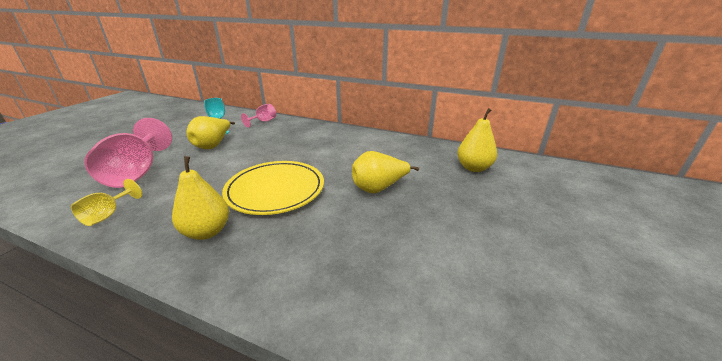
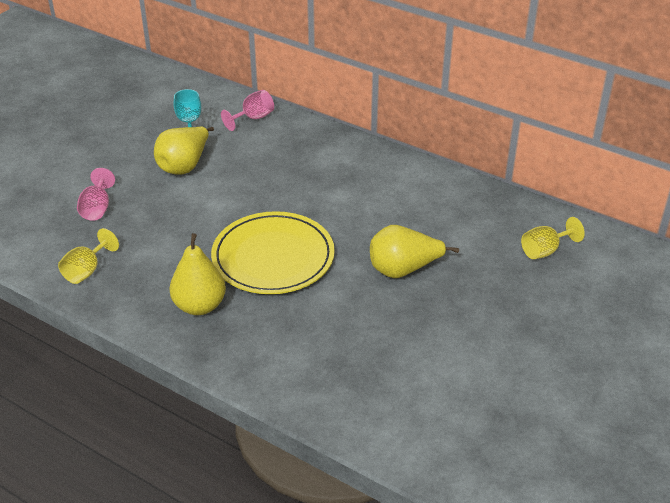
camera: 10 degrees right, 10 degrees up
(137, 173) = (97, 208): pink goblet -> pink goblet, size x0.50
(473, 168) = (545, 250): yellow pear -> yellow goblet

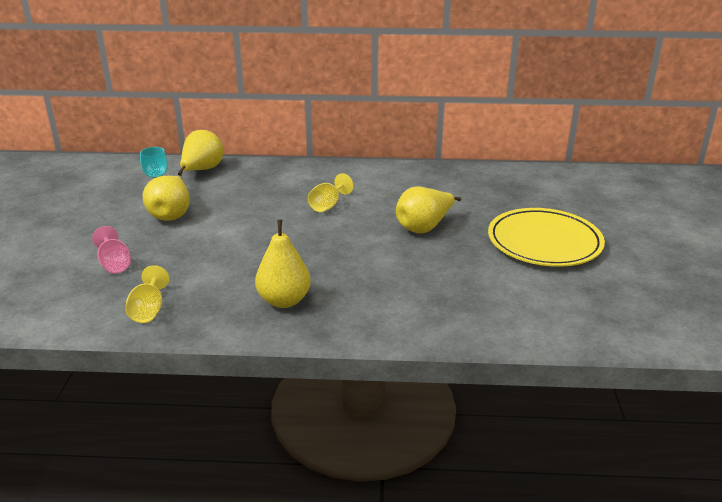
camera: 30 degrees left, 10 degrees down
(253, 118) = (202, 170): pink goblet -> yellow pear
(273, 257) = (313, 250): yellow plate -> yellow plate (544, 242)
(545, 250) = (508, 188): yellow goblet -> yellow goblet (328, 205)

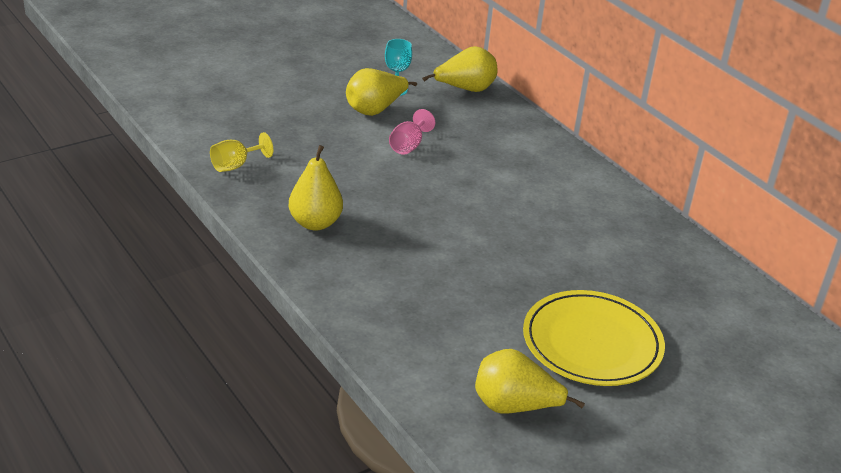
camera: 50 degrees right, 5 degrees up
(114, 264) = (275, 120): pink goblet -> pink goblet (408, 146)
(328, 205) = (493, 183): yellow goblet -> none
(424, 227) = (524, 255): yellow pear -> yellow pear (514, 407)

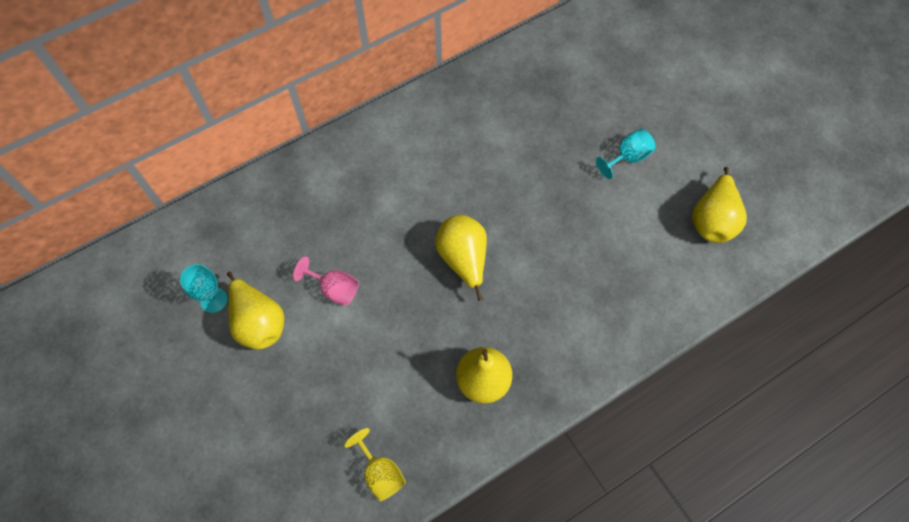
camera: 85 degrees left, 30 degrees up
(465, 89) = (215, 227): yellow pear -> yellow pear (463, 259)
(592, 343) = (627, 157): yellow plate -> turquoise goblet

